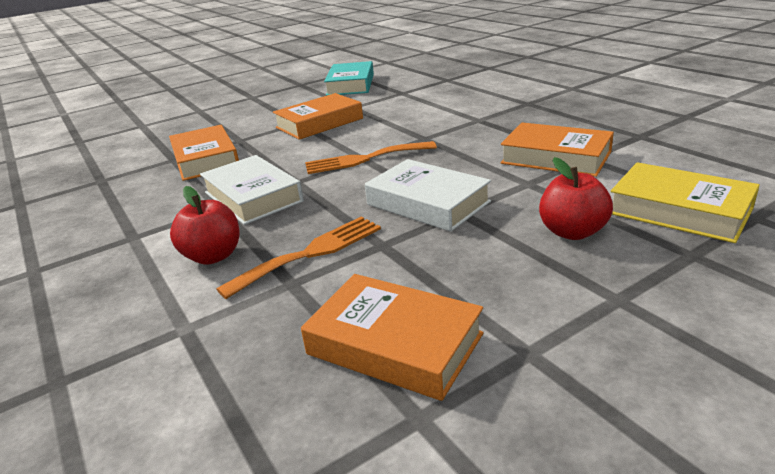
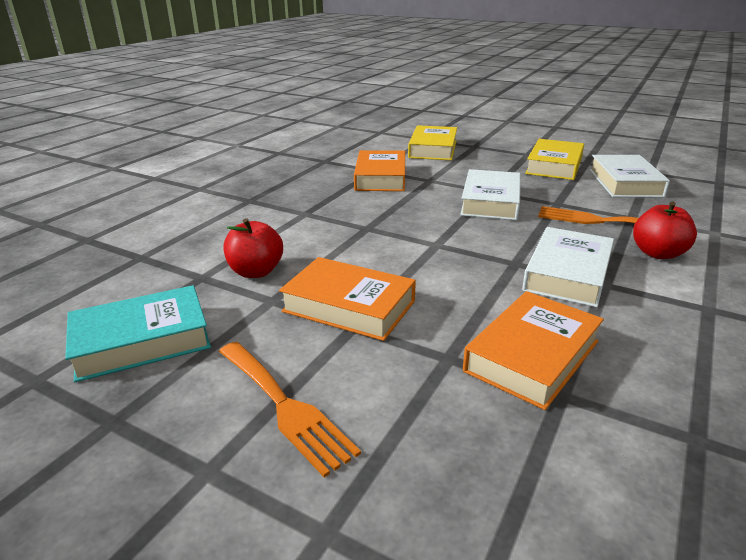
camera: 120 degrees left, 0 degrees up
(364, 159) = (438, 243): orange fork -> orange fork (285, 406)
(394, 344) = (625, 183): orange book -> white book
(530, 302) = (554, 166): none -> yellow book
(572, 232) = (481, 165): red apple -> red apple (256, 271)

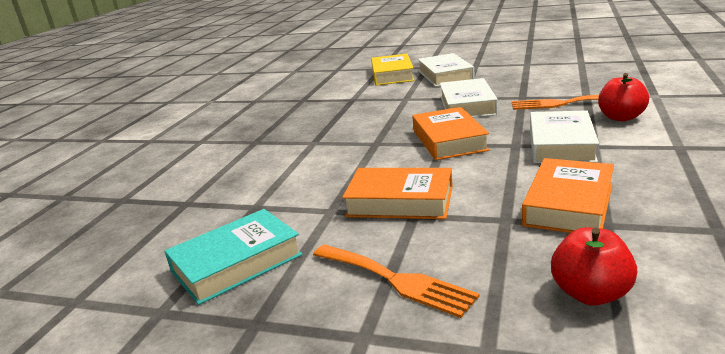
camera: 10 degrees left, 5 degrees down
(256, 271) = (301, 193): red apple -> red apple (590, 293)
(380, 177) = (361, 104): orange book -> orange book (449, 140)
(554, 166) = (502, 70): yellow book -> none
(625, 183) = (566, 73): white book -> white book (445, 75)

